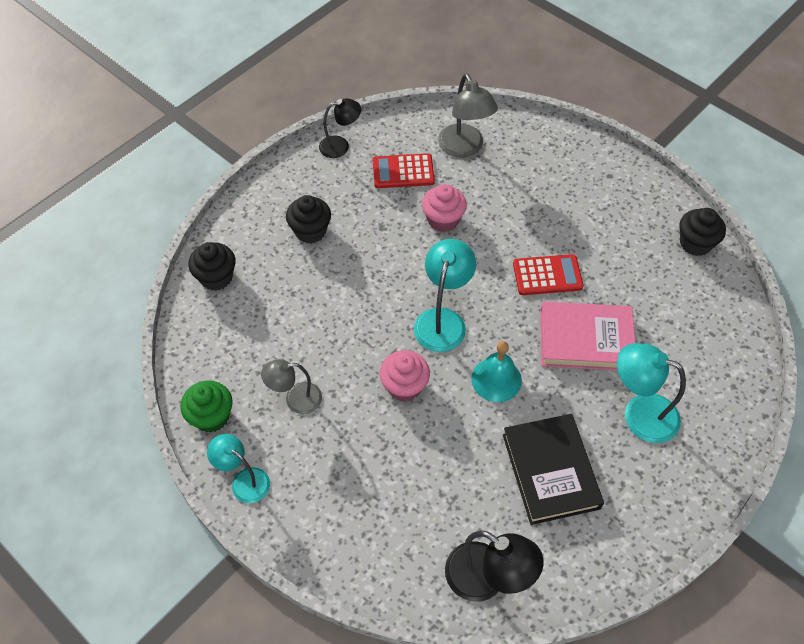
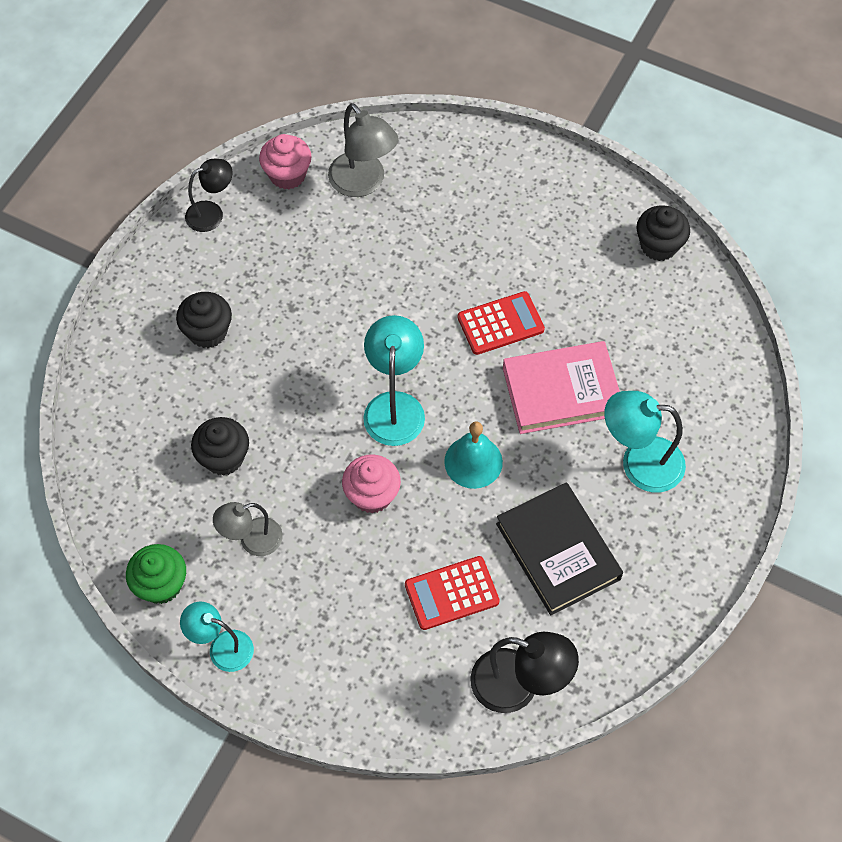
camera: 15 degrees left, 5 degrees up
(216, 277) = (112, 416): black cupcake -> black cupcake (224, 457)
(403, 172) = (298, 230): red calculator -> red calculator (451, 593)
(443, 220) = (362, 282): pink cupcake -> pink cupcake (287, 175)

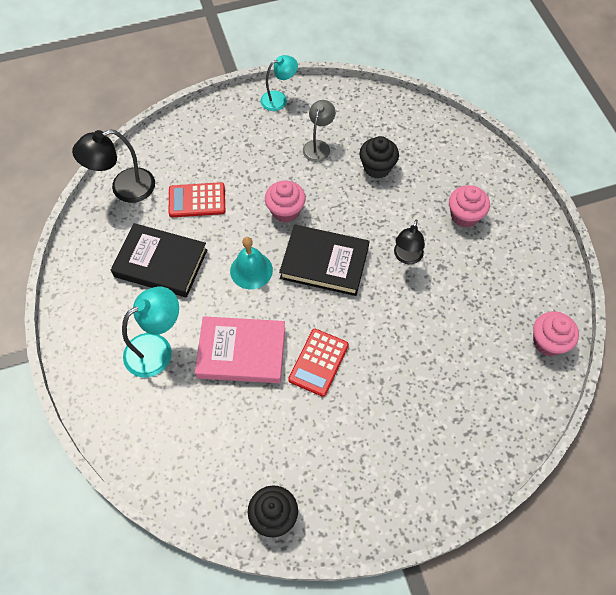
camera: 135 degrees right, 0 degrees up
(161, 584) = (336, 99): green cupcake -> none
(208, 332) = (464, 216): black cupcake -> pink cupcake
(212, 213) = (553, 279): black lamp -> black lamp (407, 257)
(363, 183) = (501, 379): grey lamp -> none
(394, 406) = (324, 263): turquoise lamp -> black book
(451, 593) = (197, 200): red calculator -> red calculator turned 120 degrees counterclockwise
(561, 391) = (241, 352): pink book -> pink book turned 60 degrees clockwise

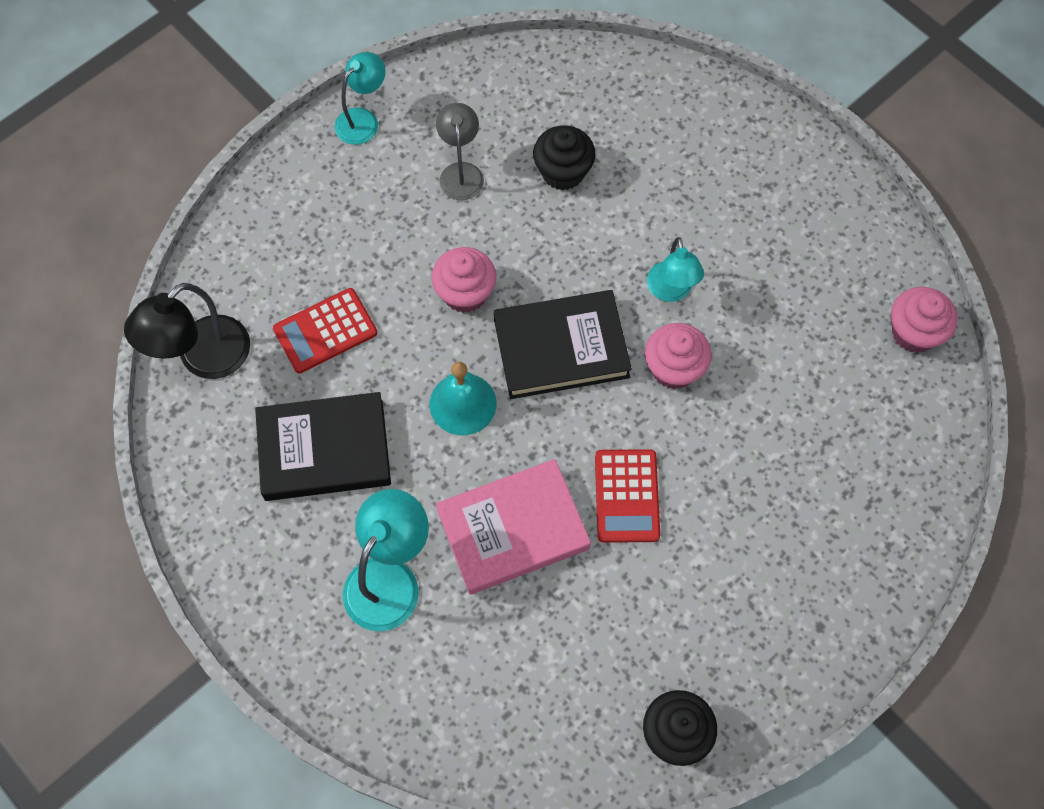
camera: 25 degrees left, 5 degrees up
(407, 257) = (671, 291): black lamp -> turquoise lamp
(464, 216) = (720, 196): pink cupcake -> pink cupcake (674, 368)

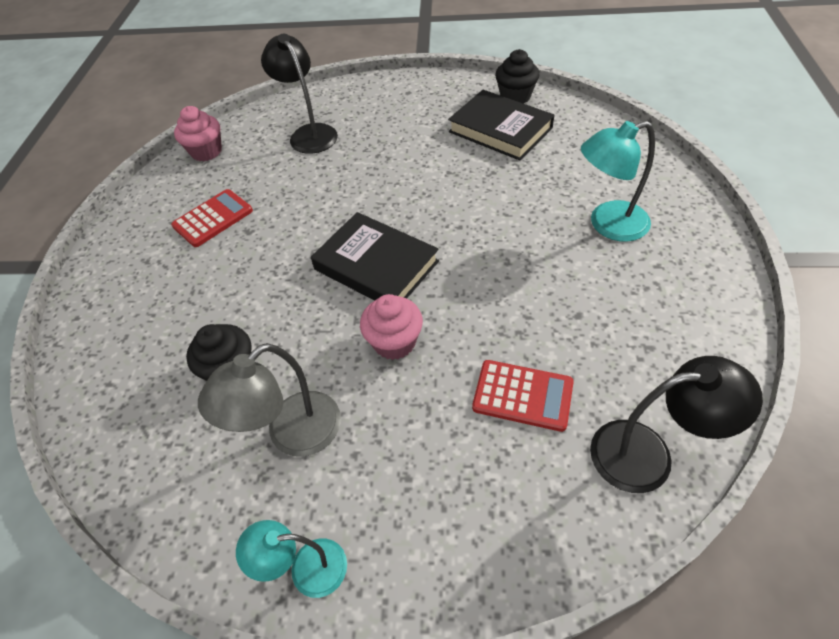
camera: 130 degrees left, 15 degrees down
(324, 450) = (593, 316): black book -> black book (500, 130)
(461, 172) = (292, 435): grey lamp -> grey lamp, size x1.51
(463, 403) = (471, 278): turquoise bell -> none
(513, 529) = (509, 202): pink book -> none
(627, 496) = (430, 179): red calculator -> red calculator (213, 218)
(671, 291) = (277, 248): turquoise lamp -> none
(674, 368) = (331, 213): pink cupcake -> none
(842, 452) = (309, 133): none -> black lamp

